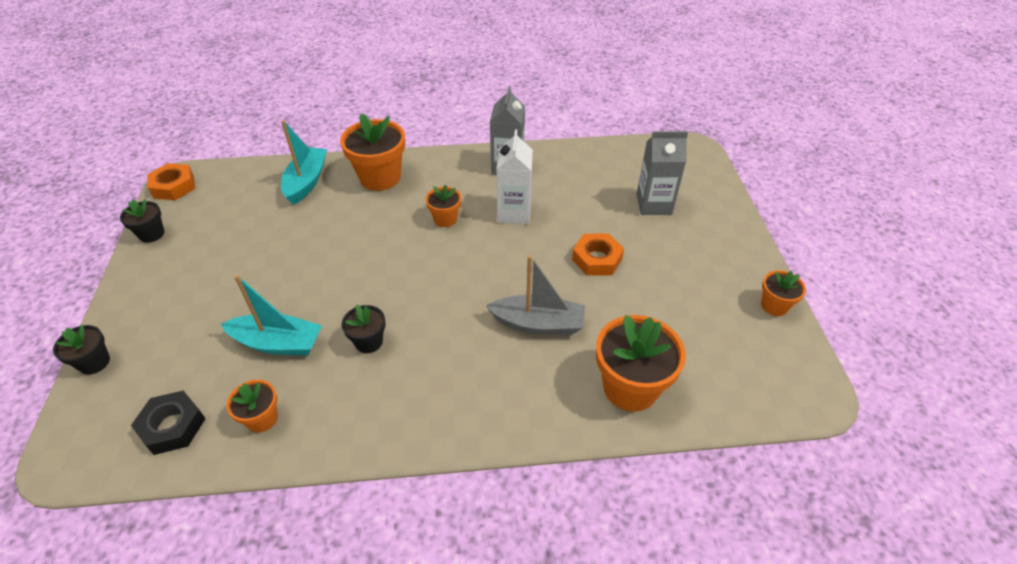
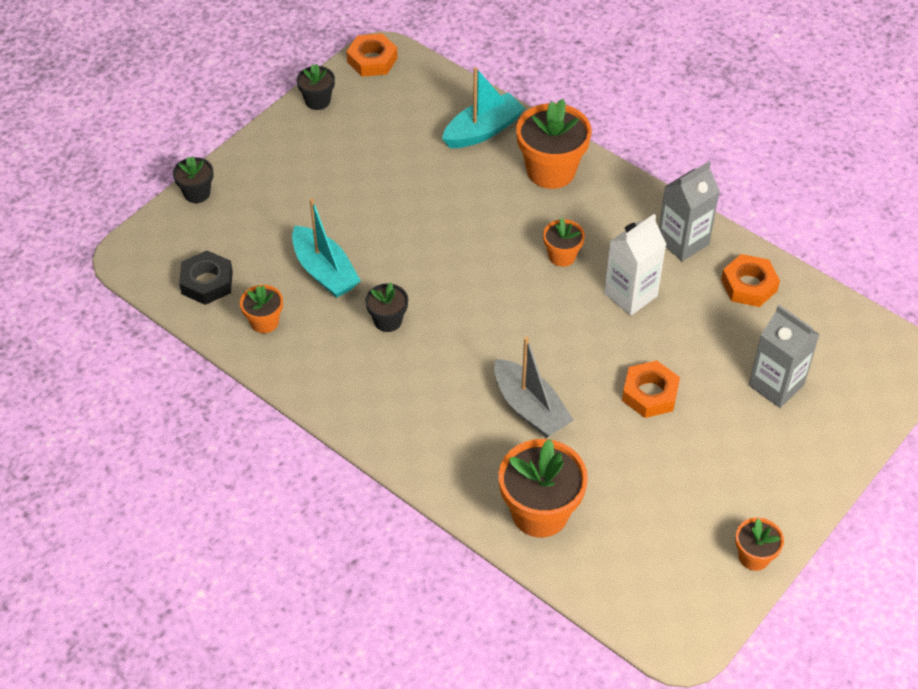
camera: 45 degrees right, 5 degrees up
(571, 165) = (749, 285): none -> orange nut

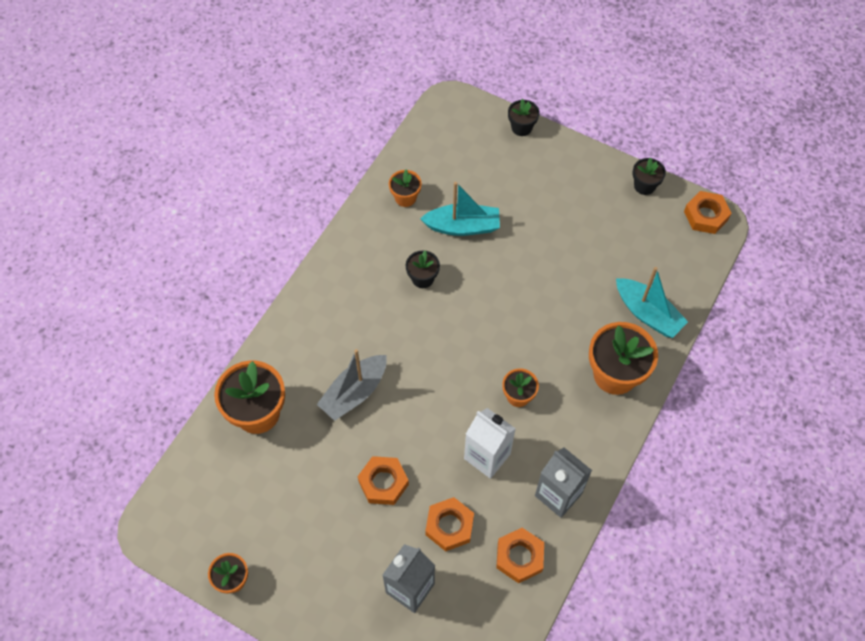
camera: 80 degrees right, 10 degrees up
(207, 282) = (435, 154): black nut -> none
(324, 271) = (462, 226): turquoise boat -> turquoise boat turned 135 degrees counterclockwise
(708, 340) = (449, 526): none -> orange nut

